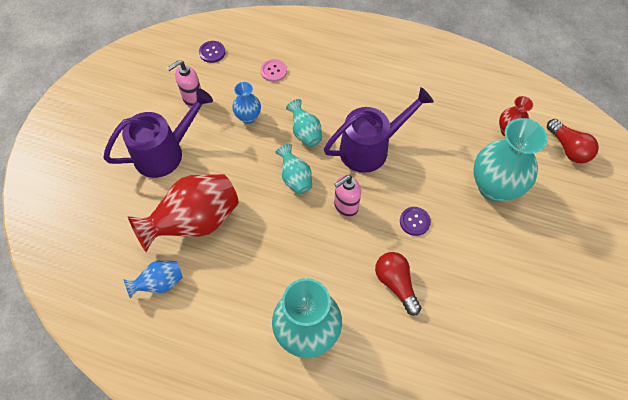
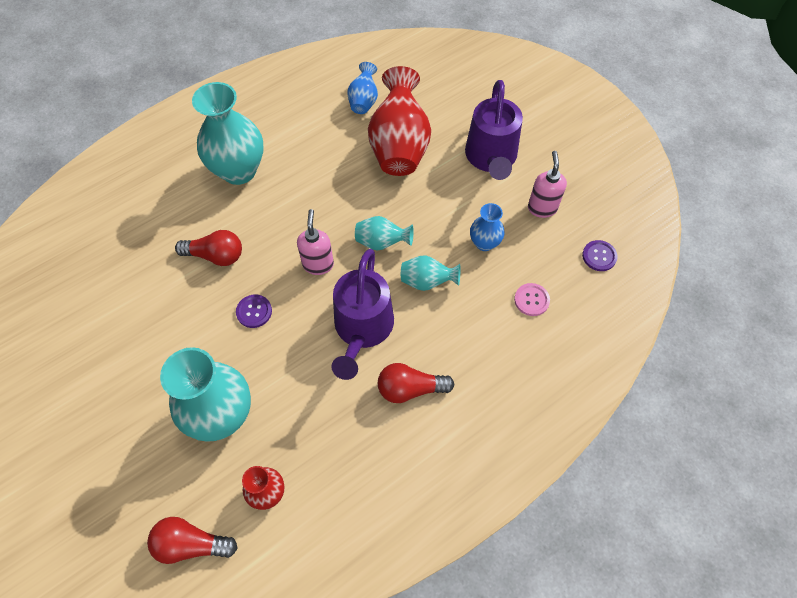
camera: 125 degrees right, 0 degrees up
(386, 100) = (410, 389): none -> red light bulb

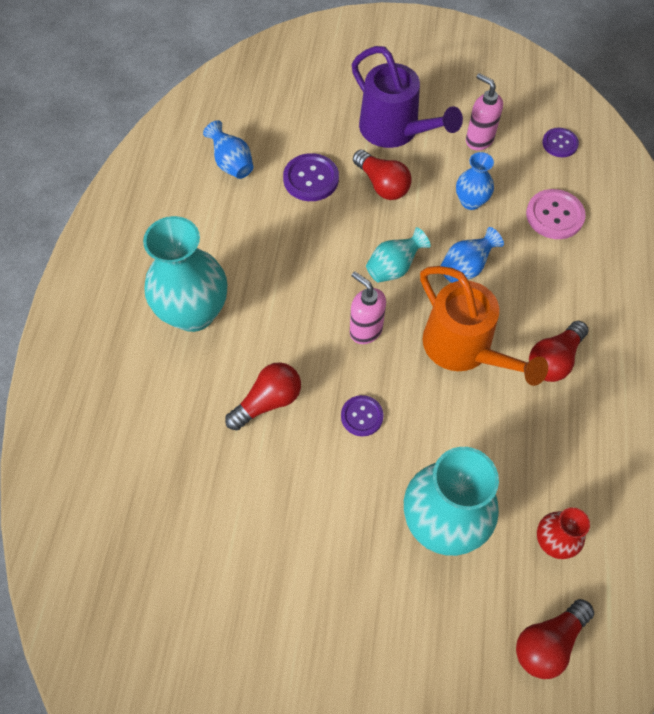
camera: 45 degrees left, 0 degrees up
(362, 329) = (464, 349): purple watering can -> orange watering can
(399, 146) = (311, 179): red vase -> purple button
(427, 281) = (466, 268): turquoise vase -> blue vase
(439, 185) = (382, 184): none -> red light bulb
(531, 300) = (554, 215): pink button -> pink button, size x1.54

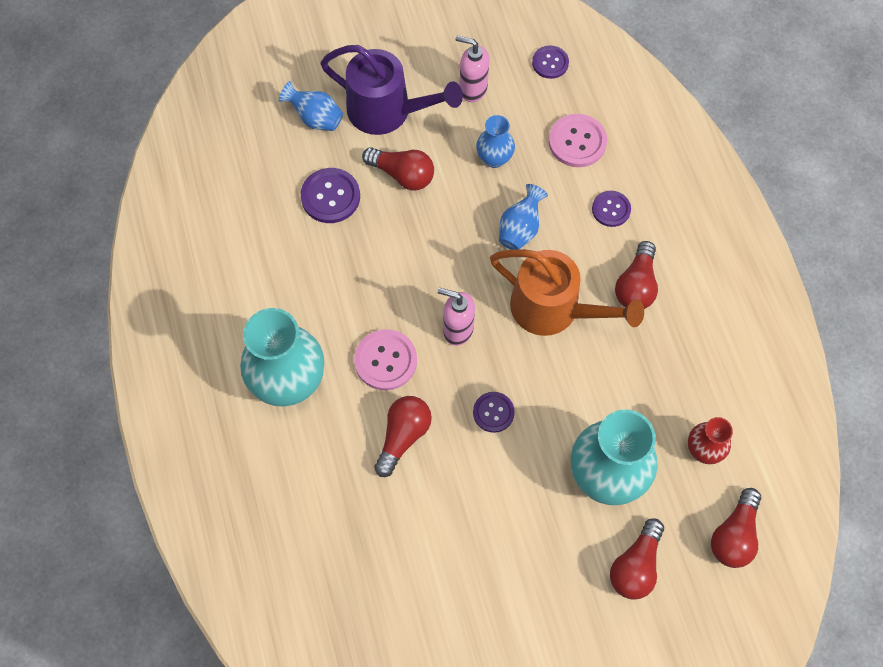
camera: 25 degrees left, 5 degrees up
(232, 164) = (244, 212): blue vase -> blue vase (315, 118)
(287, 330) = (385, 360): none -> pink button
(393, 268) = (454, 257): turquoise vase -> none
(430, 625) = (635, 566): none -> red light bulb
(560, 284) = (611, 209): none -> purple button

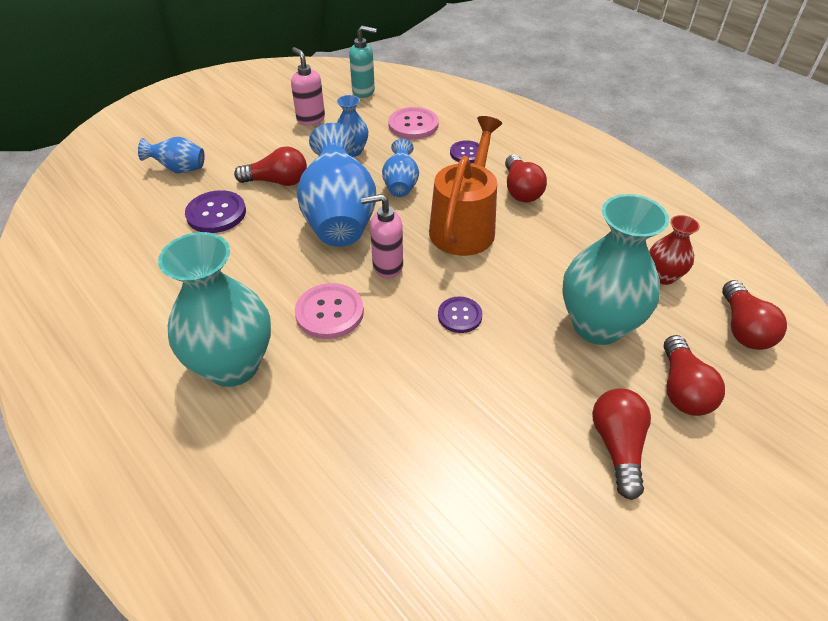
camera: 25 degrees left, 20 degrees down
(388, 111) = (244, 149): purple watering can -> none
(403, 436) = (381, 368): red light bulb -> red light bulb (617, 446)
(441, 251) = (339, 219): none -> blue vase
(472, 89) = (310, 119): pink soap dispenser -> pink soap dispenser turned 60 degrees clockwise
(550, 63) = (364, 92): purple button -> turquoise soap dispenser
(554, 309) = (465, 225): orange watering can -> orange watering can turned 75 degrees counterclockwise

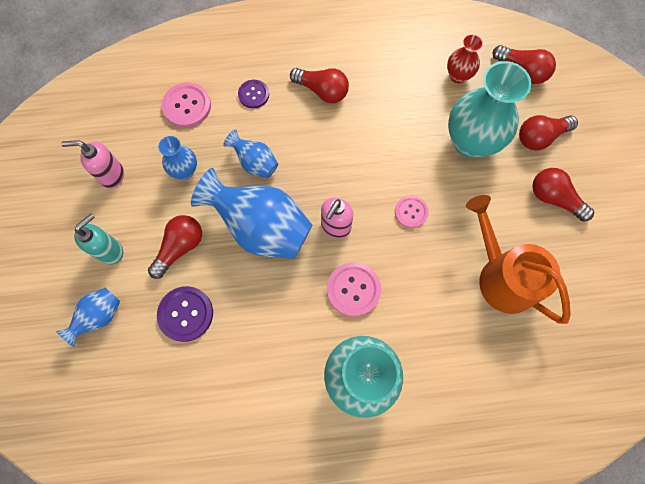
camera: 55 degrees left, 25 degrees up
(364, 92) = (106, 111): turquoise soap dispenser -> turquoise soap dispenser (111, 251)
(459, 316) = (411, 212): purple button -> pink button
(465, 225) = (331, 151): orange watering can -> orange watering can (501, 276)
(682, 389) = (540, 137): red light bulb -> red light bulb turned 120 degrees clockwise

